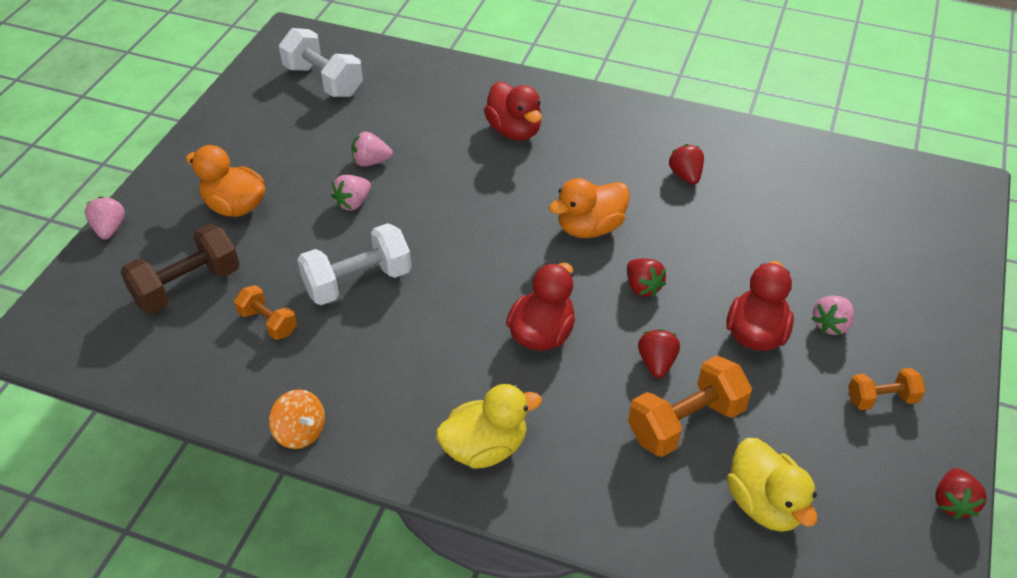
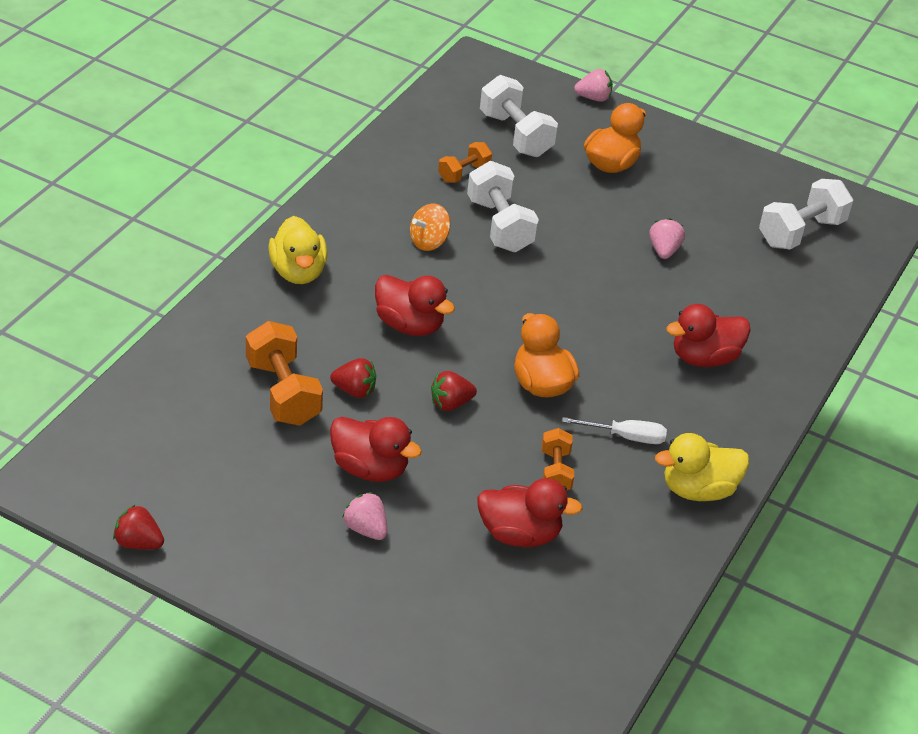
camera: 95 degrees right, 5 degrees down
(187, 286) = (515, 135): brown dumbbell -> white dumbbell
(300, 432) = (345, 181): orange spinning top -> orange spinning top (429, 242)
(353, 203) = (604, 233): pink strawberry -> none
(633, 170) = (626, 437): none -> white screwdriver
(685, 176) = (611, 478): red strawberry -> none
(764, 504) = (185, 419): yellow duck -> yellow duck (698, 490)
(779, 224) = (520, 534): none -> red duck
(881, 399) = (264, 535): orange dumbbell -> orange dumbbell (555, 471)

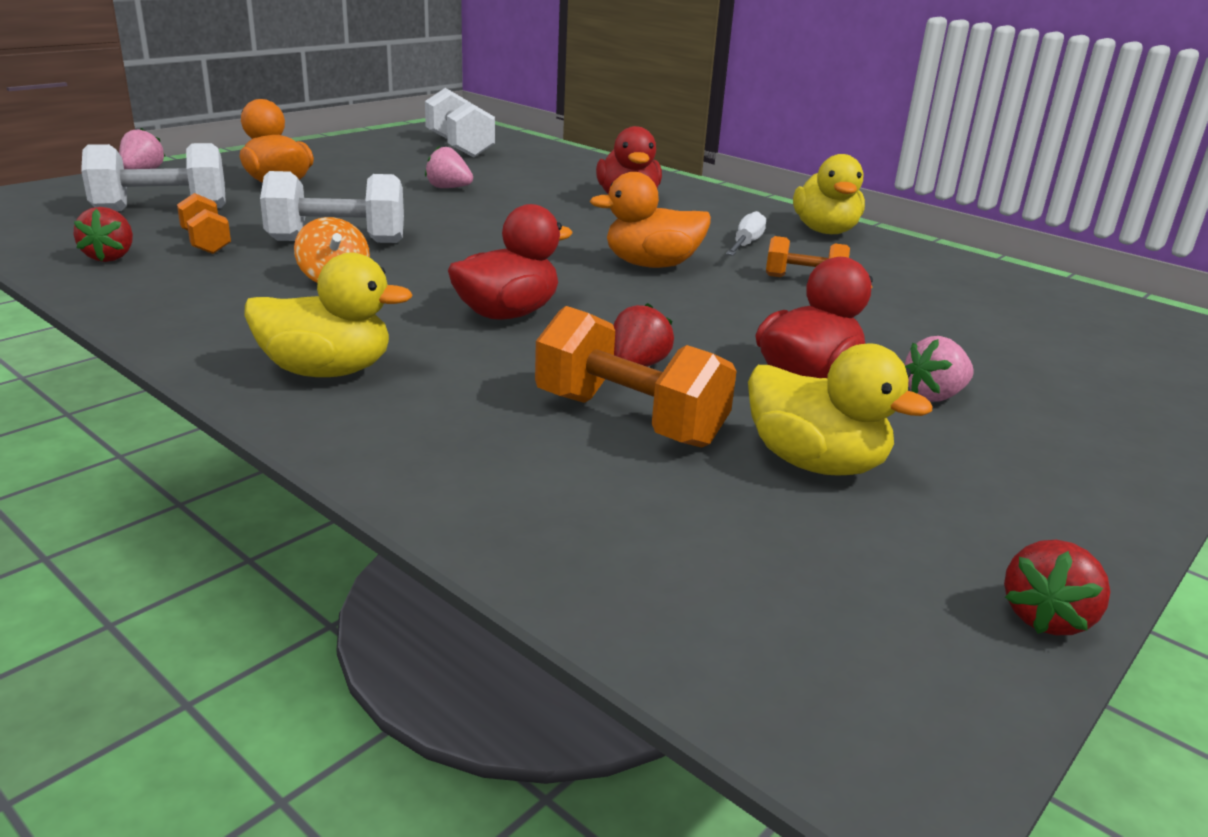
camera: 75 degrees left, 15 degrees down
(258, 468) = (815, 463): none -> yellow duck
(283, 393) = (629, 420): orange dumbbell -> orange dumbbell turned 45 degrees clockwise
(450, 403) = (677, 313): red strawberry -> red strawberry (110, 257)
(520, 534) = (914, 311): red duck -> none

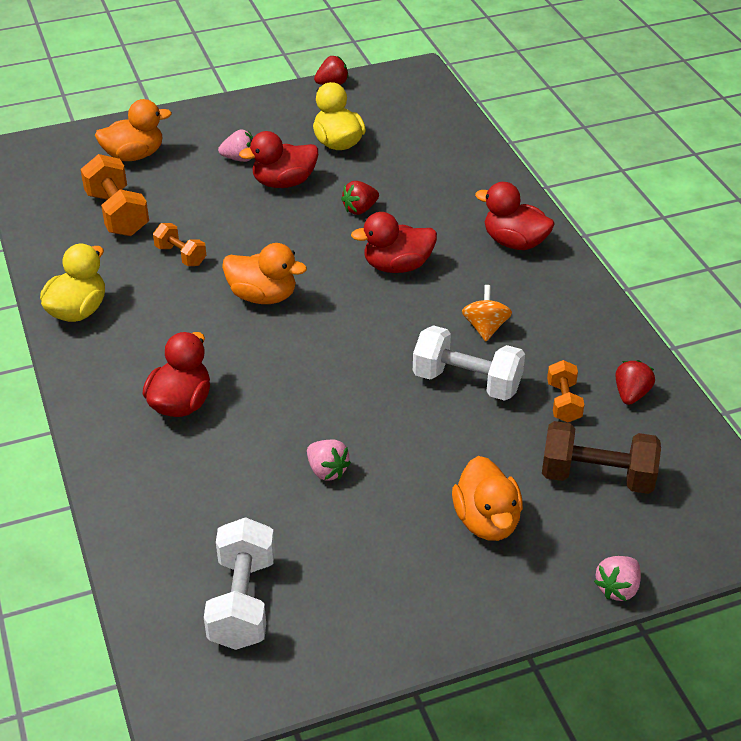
camera: 150 degrees left, 15 degrees up
(161, 209) = (597, 477): white dumbbell -> brown dumbbell
(327, 371) = (514, 242): yellow duck -> red duck
(629, 420) = (393, 180): orange dumbbell -> orange dumbbell (117, 214)
(746, 244) = (165, 307): white screwdriver -> none
(1085, 366) = (134, 155): none -> orange duck

